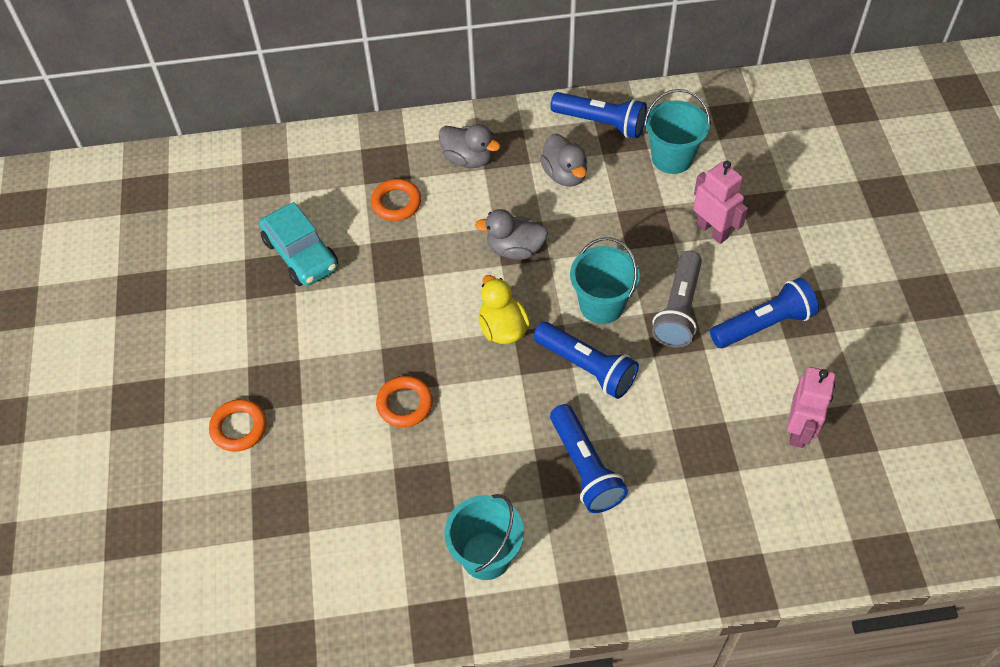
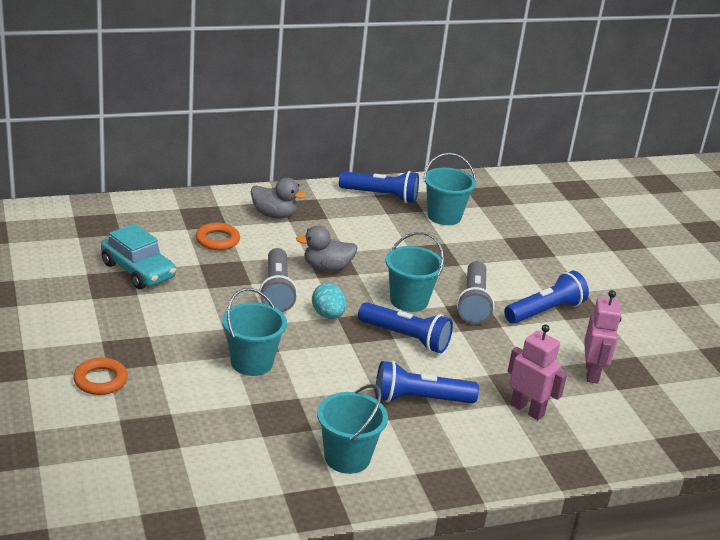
camera: 15 degrees left, 25 degrees down
(405, 404) = (252, 362): orange ring -> turquoise bucket
(451, 288) = (277, 291): none -> grey flashlight
(502, 328) = (328, 315): yellow duck -> turquoise egg
(564, 174) = (358, 225): grey duck -> none
(584, 467) = (420, 399): blue flashlight -> blue flashlight turned 120 degrees clockwise
(712, 230) = (488, 257): pink robot -> pink robot (527, 410)

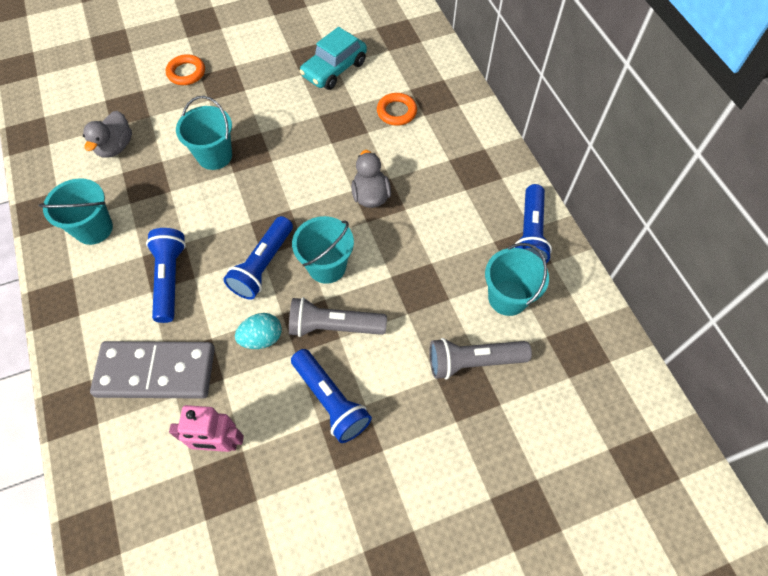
camera: 90 degrees right, 30 degrees up
(274, 215) = (455, 147): grey duck -> grey duck (115, 147)
(277, 291) = (323, 162): grey flashlight -> grey flashlight (473, 361)
(328, 315) = (291, 202): turquoise egg -> turquoise egg (262, 338)
(527, 410) = (156, 372): pink robot -> grey domino

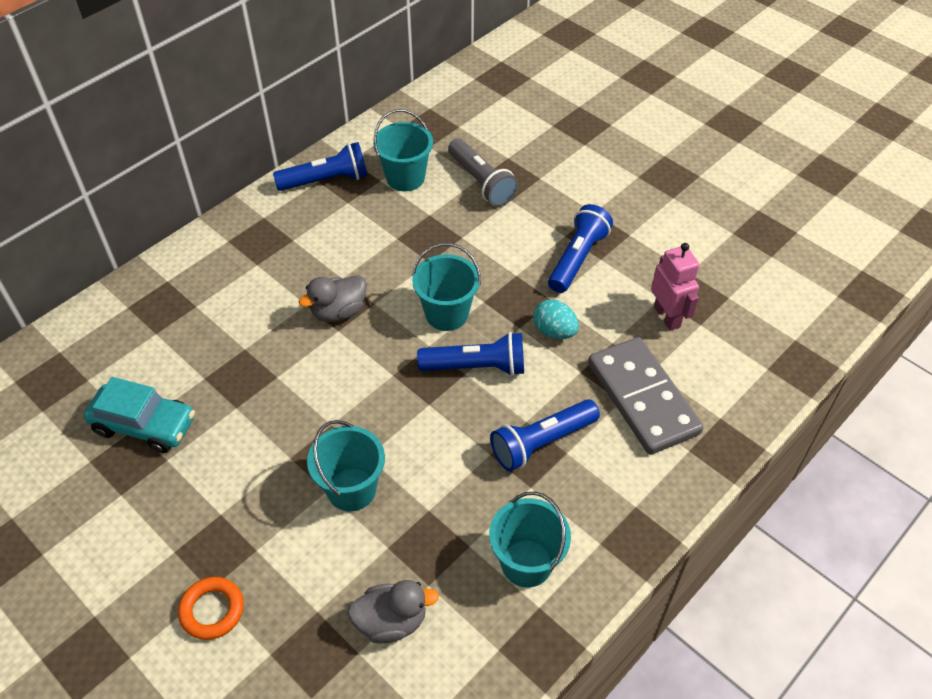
camera: 115 degrees left, 10 degrees down
(334, 326) = (507, 283): grey flashlight -> none
(396, 112) = (200, 333): orange ring -> none

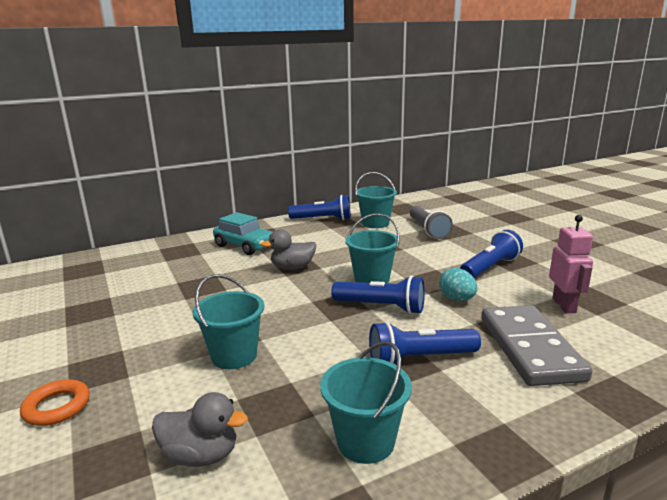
camera: 20 degrees right, 30 degrees down
(144, 425) = (117, 296): turquoise car -> turquoise car (245, 246)

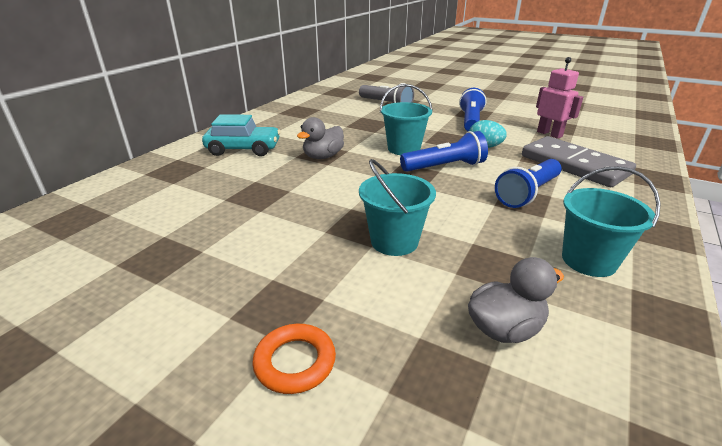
camera: 35 degrees left, 10 degrees up
(322, 219) = (283, 112): blue flashlight -> none
(375, 223) = (336, 107): turquoise bucket -> none

